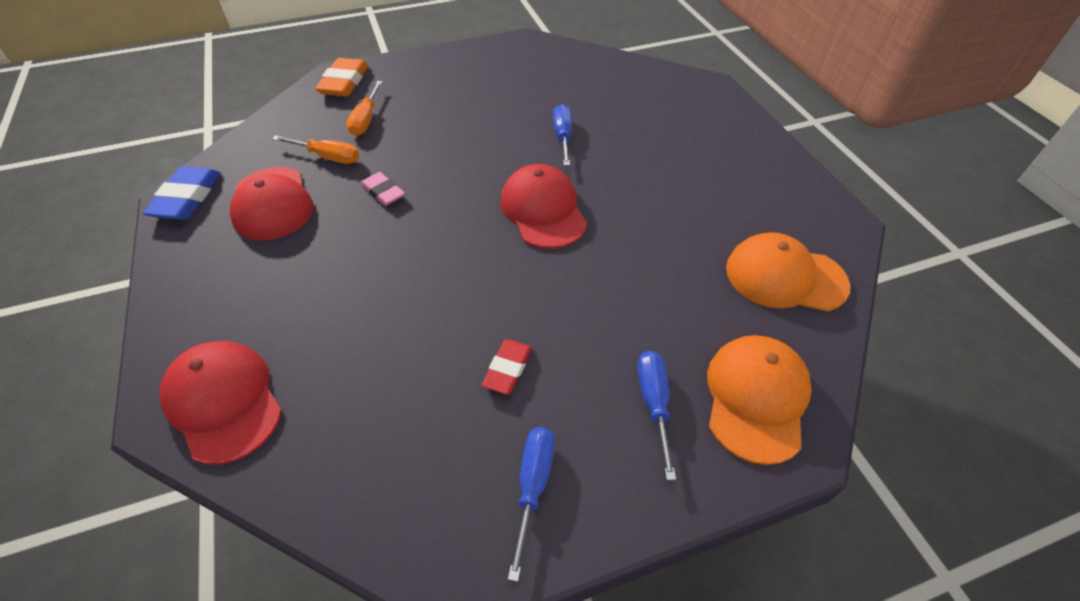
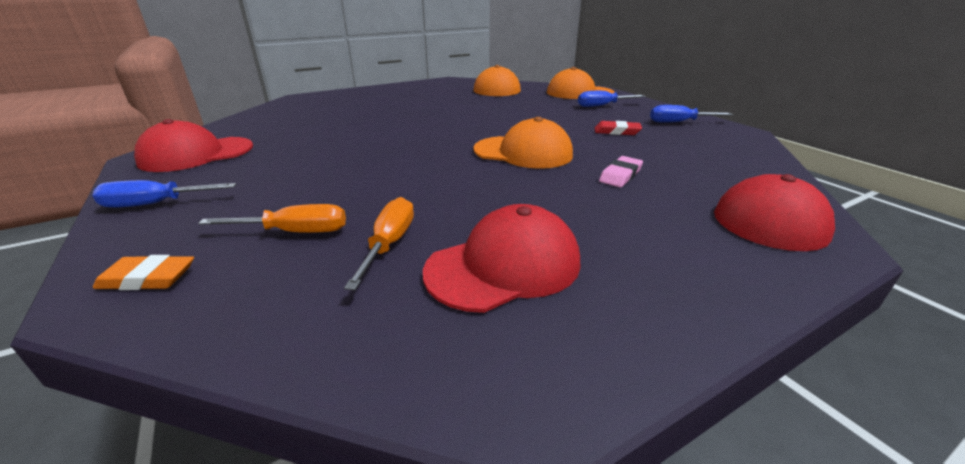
camera: 100 degrees left, 20 degrees down
(187, 198) = (527, 377): blue eraser -> none
(344, 82) = (148, 278): orange eraser -> orange eraser, size x0.63
(383, 192) = (457, 194): pink eraser -> pink eraser (620, 175)
(461, 250) = (523, 152): none -> orange cap
(543, 210) = (463, 132): red cap -> red cap (196, 154)
(563, 137) = (362, 132): blue screwdriver -> blue screwdriver (156, 204)

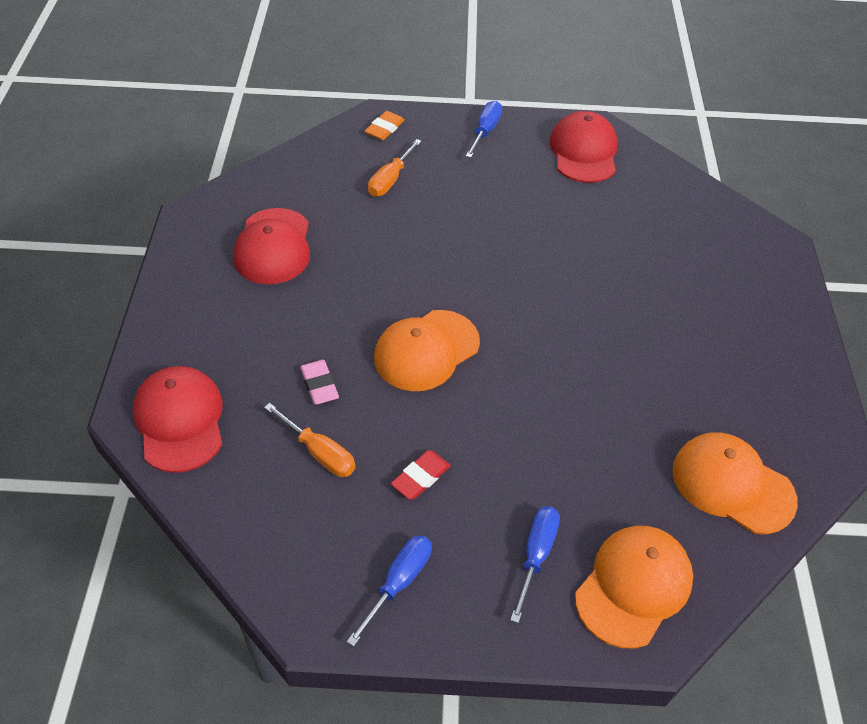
camera: 120 degrees right, 20 degrees up
(389, 244) = (339, 212): orange screwdriver -> orange screwdriver (319, 452)

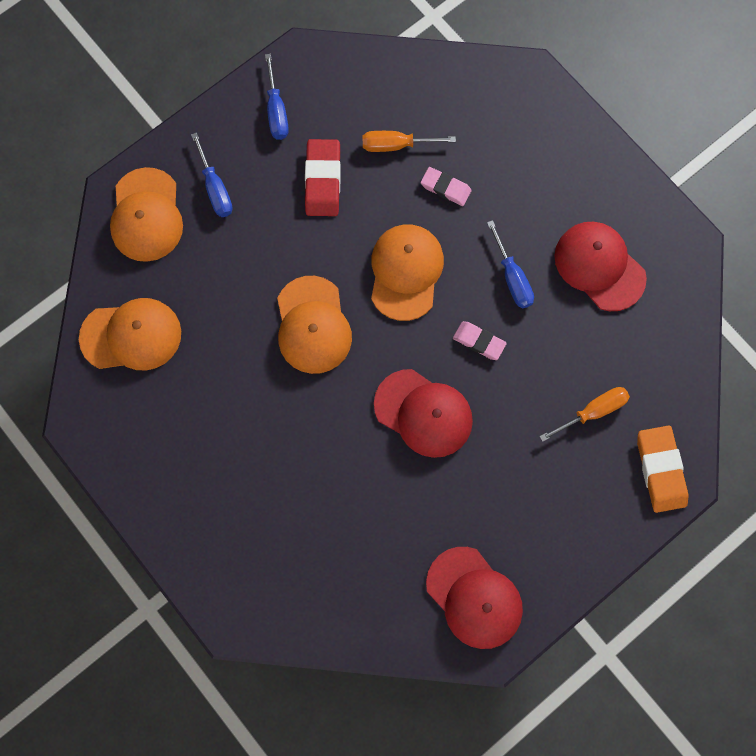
camera: 140 degrees right, 25 degrees up
(180, 420) = (498, 95): red cap -> red cap (423, 413)
(384, 128) = (660, 470): orange eraser -> orange eraser, size x1.58
(390, 180) = (592, 412): orange screwdriver -> orange screwdriver turned 75 degrees clockwise
(420, 477) = (323, 180): red eraser -> red eraser, size x1.58
(421, 267) = (479, 341): none -> pink eraser
(485, 131) = (578, 546): blue screwdriver -> blue screwdriver (512, 277)
(547, 371) = (313, 325): none -> orange cap

